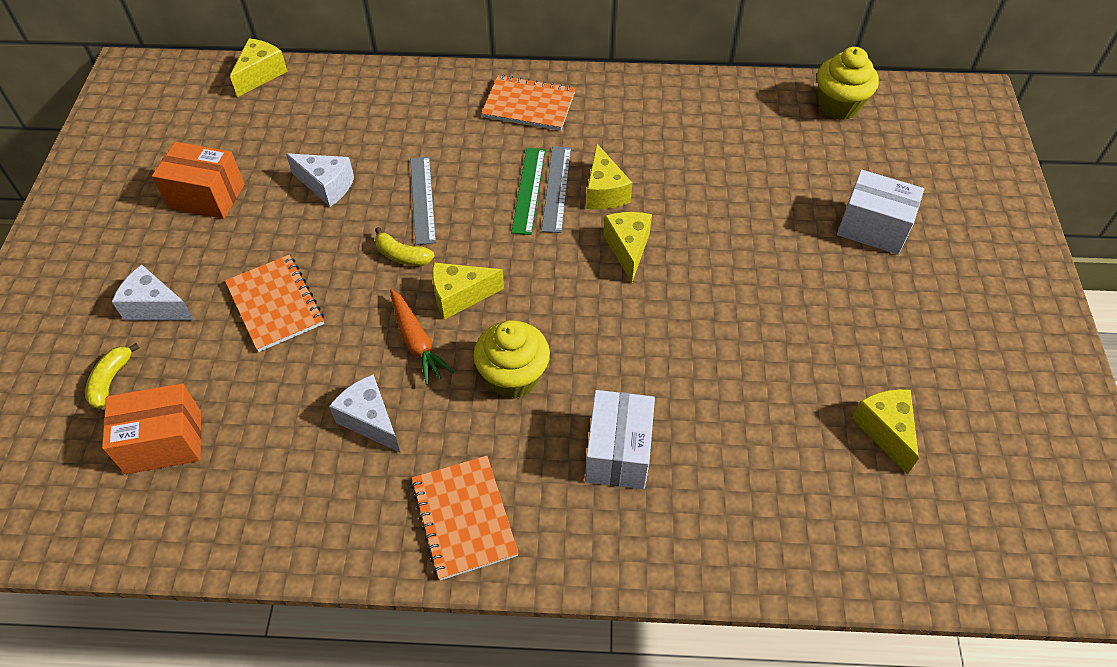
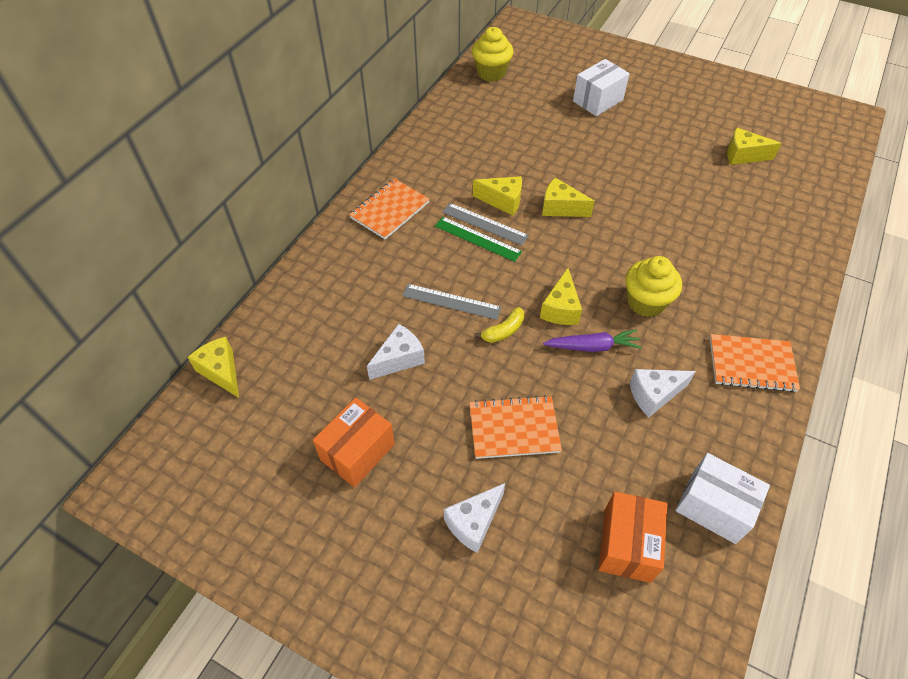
camera: 65 degrees left, 0 degrees up
(111, 380) = (544, 576): yellow banana -> none
(416, 342) = (592, 346): orange carrot -> purple carrot
(618, 452) = (723, 270): white box -> white box (713, 507)

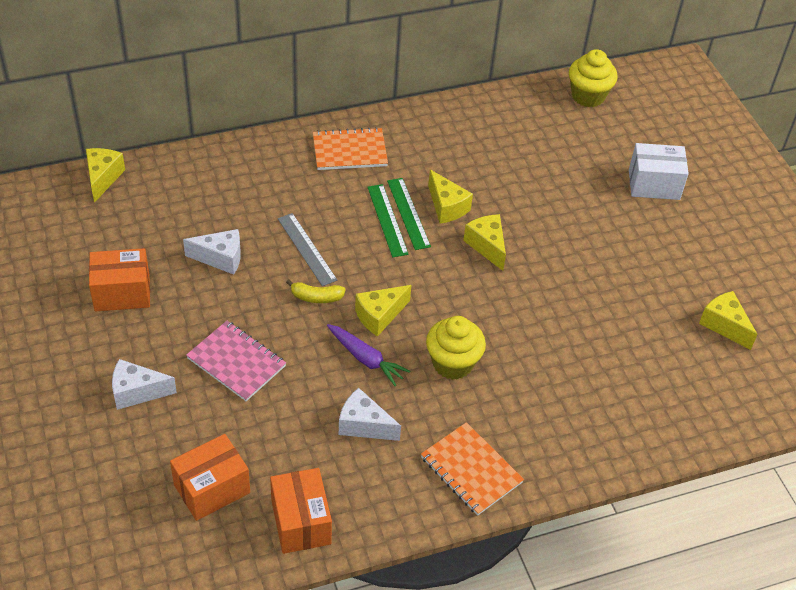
camera: 40 degrees right, 5 degrees down
(484, 224) = (408, 213): grey ruler -> green ruler
(514, 428) = (236, 362): orange notebook -> pink notebook
(713, 507) = (301, 522): white box -> orange box

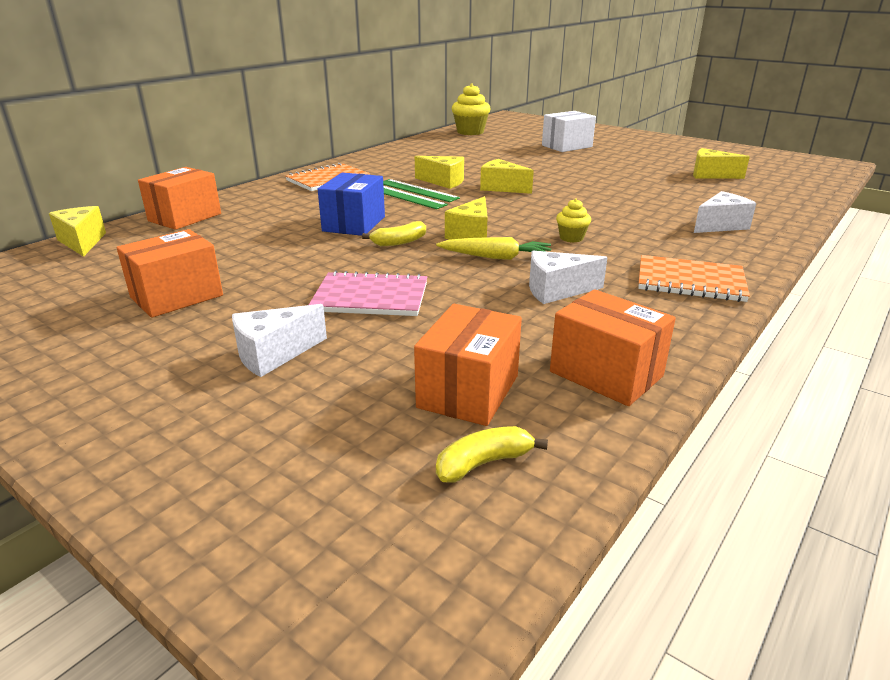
camera: 30 degrees left, 20 degrees down
(171, 544) = (483, 463): none -> yellow banana
(192, 171) = (185, 217): none -> orange box
(220, 258) = (272, 249): white cheese -> white cheese (720, 225)
(306, 249) = (354, 224): grey ruler -> blue box
(365, 359) = (495, 257): purple carrot -> yellow carrot
(452, 363) = (571, 238): yellow cupcake -> yellow cupcake, size x0.54

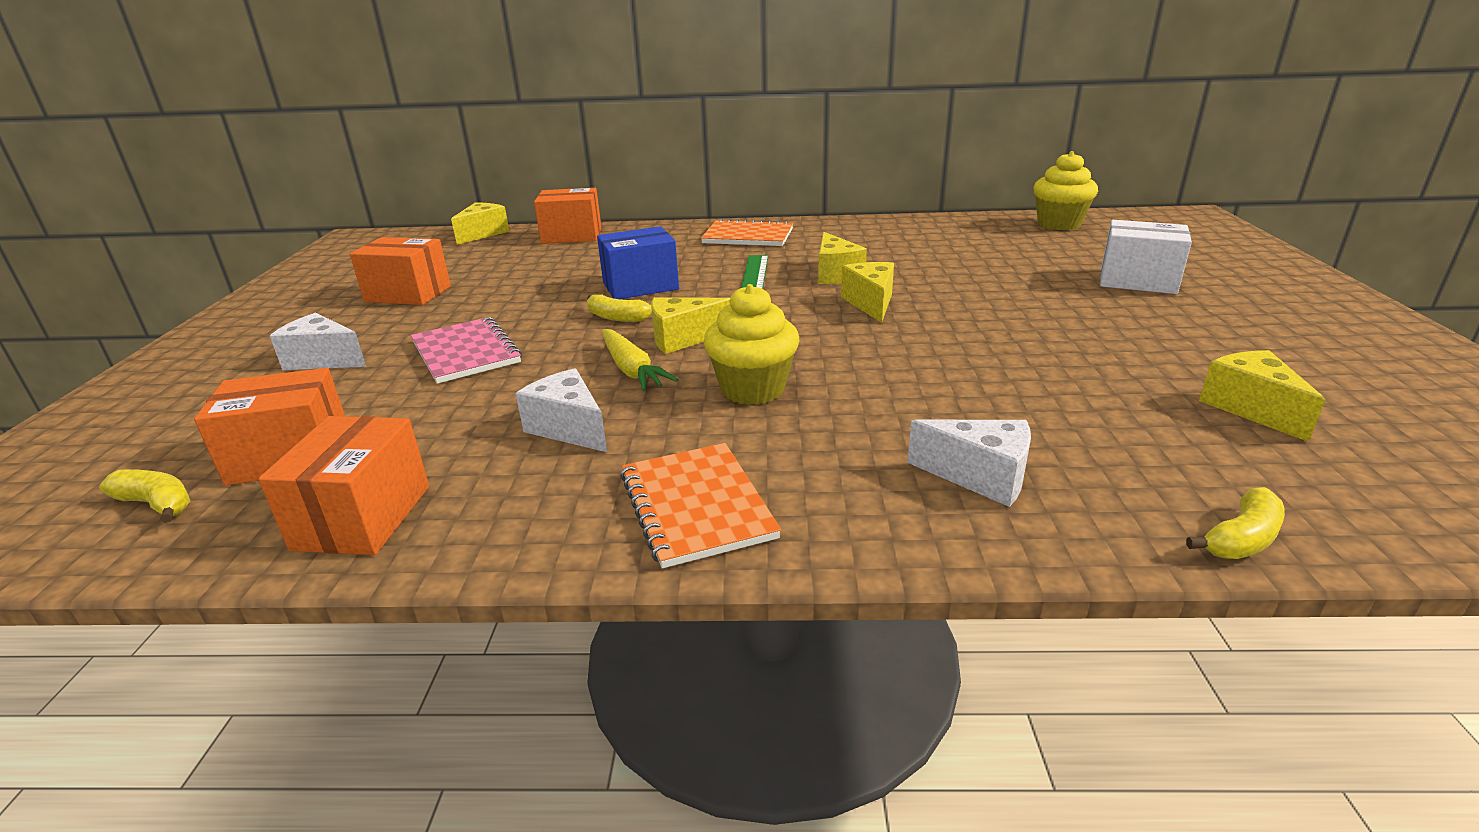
camera: 55 degrees right, 0 degrees up
(418, 190) = (784, 274): green ruler -> none
(571, 238) = (752, 389): yellow cupcake -> yellow cupcake, size x1.84
(802, 208) = (1241, 539): none -> yellow banana

